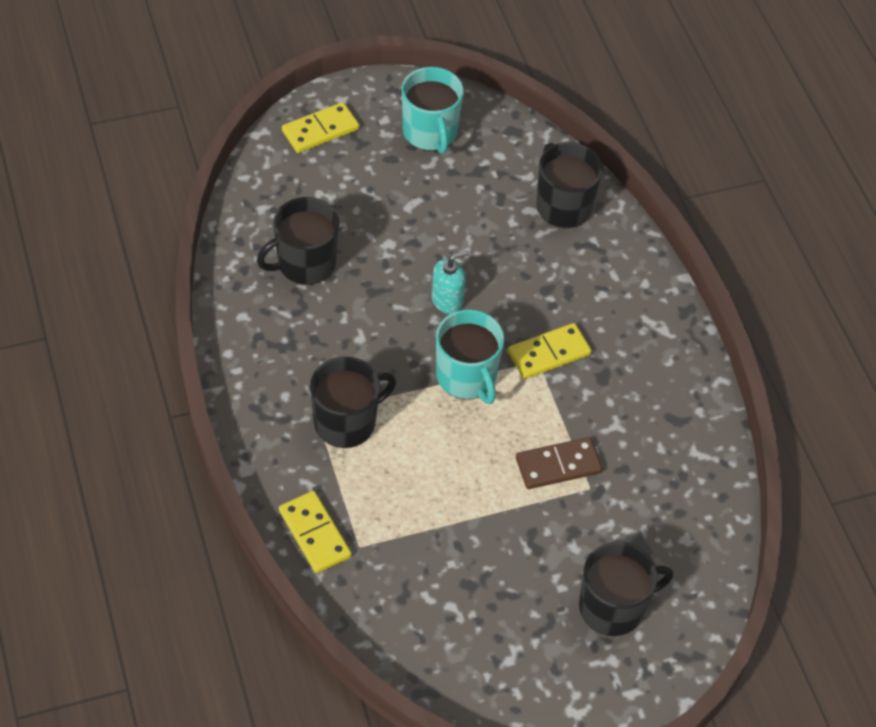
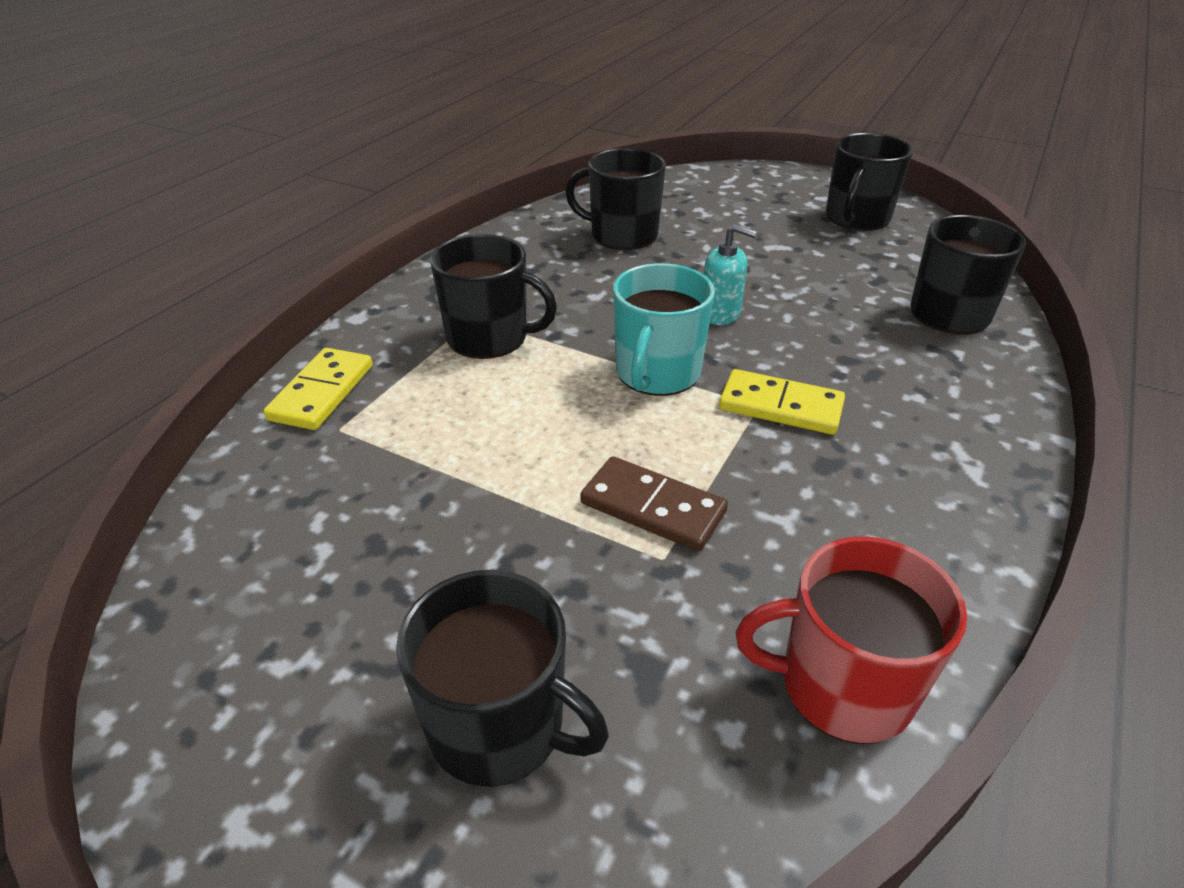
camera: 50 degrees right, 15 degrees down
(320, 130) = (753, 182): yellow domino -> none
(430, 133) = (857, 218): turquoise mug -> black mug
(704, 489) = (842, 686): none -> red mug

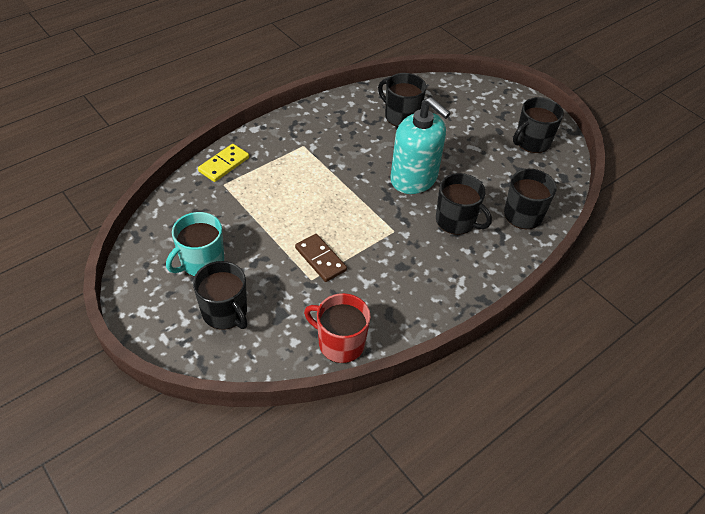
camera: 20 degrees right, 10 degrees up
(489, 338) = (304, 158): black mug -> black mug (456, 221)
(657, 373) = (363, 201): turquoise mug -> turquoise mug (201, 262)
(720, 314) = (414, 179): turquoise soap dispenser -> turquoise soap dispenser, size x2.18
(780, 406) = (403, 235): yellow domino -> none

